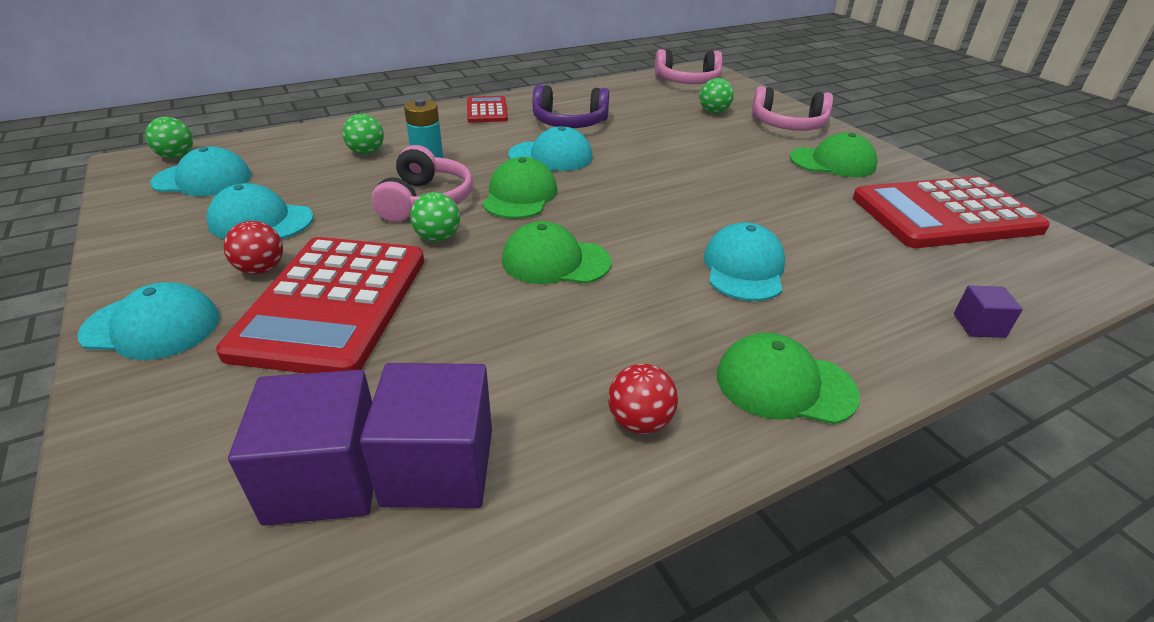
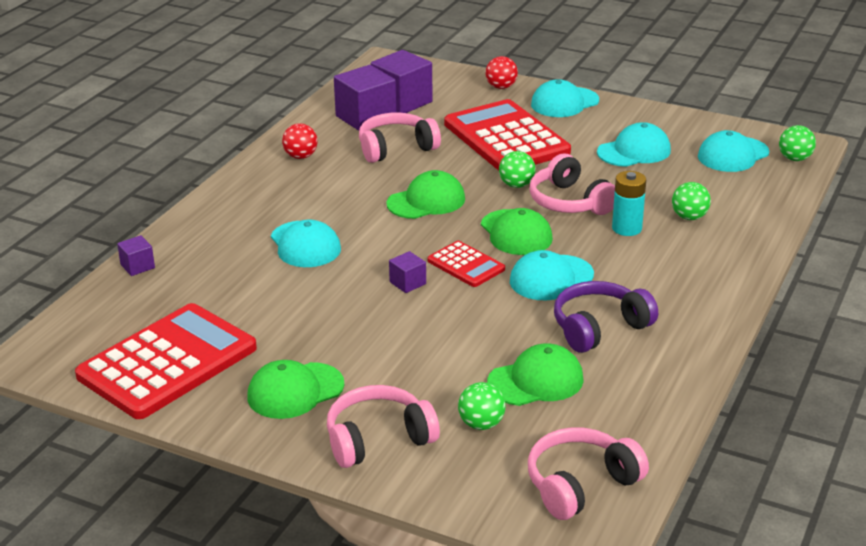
camera: 145 degrees right, 5 degrees down
(261, 269) = (573, 135): red ball -> red ball (501, 87)
(484, 361) = (396, 148): none -> pink headphones
(487, 110) = (699, 307): red calculator -> red calculator (466, 265)
(672, 195) = (407, 283): none -> purple cube
(784, 384) = (242, 193): green cap -> green cap (536, 381)

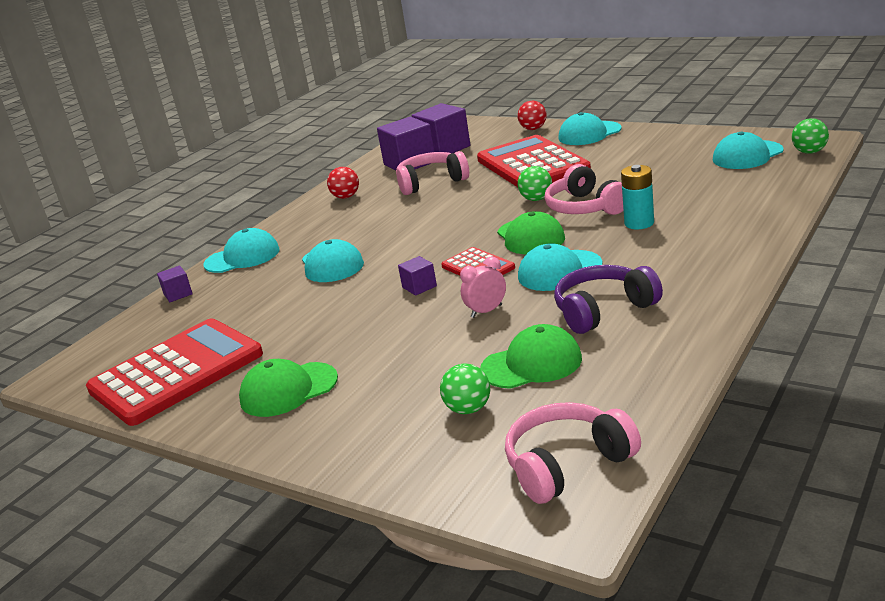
camera: 10 degrees right, 5 degrees down
(378, 439) = (359, 430): pink headphones -> none
(426, 201) = (450, 219): green cap -> none
(483, 318) = (486, 311): none -> pink clock
(634, 151) = (651, 162): turquoise cap -> turquoise cap (242, 257)
(689, 217) = (702, 208): green ball -> none

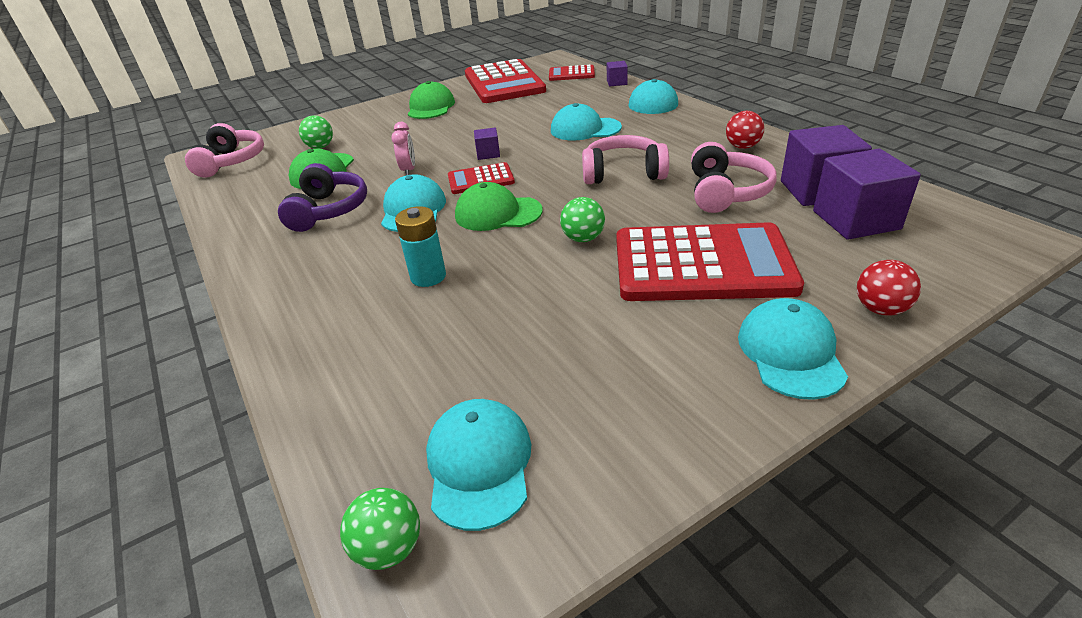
camera: 115 degrees right, 10 degrees up
(139, 334) = (571, 74): none -> red calculator
(585, 207) = (516, 259): pink headphones -> pink headphones (623, 173)

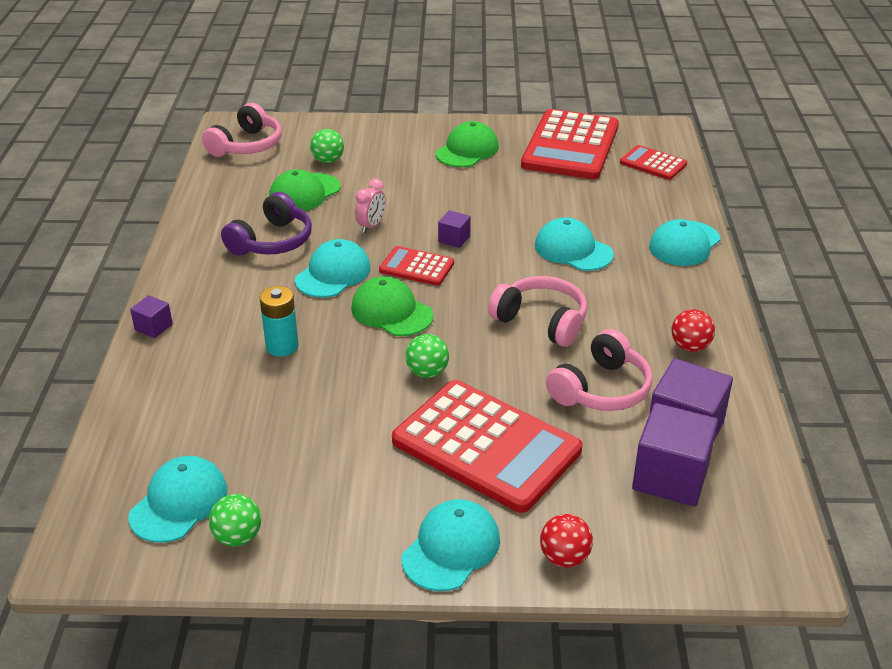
camera: 30 degrees right, 0 degrees up
(389, 548) = (92, 520): green ball -> green ball (238, 537)
(616, 82) = (683, 199): purple cube -> purple cube (153, 327)

